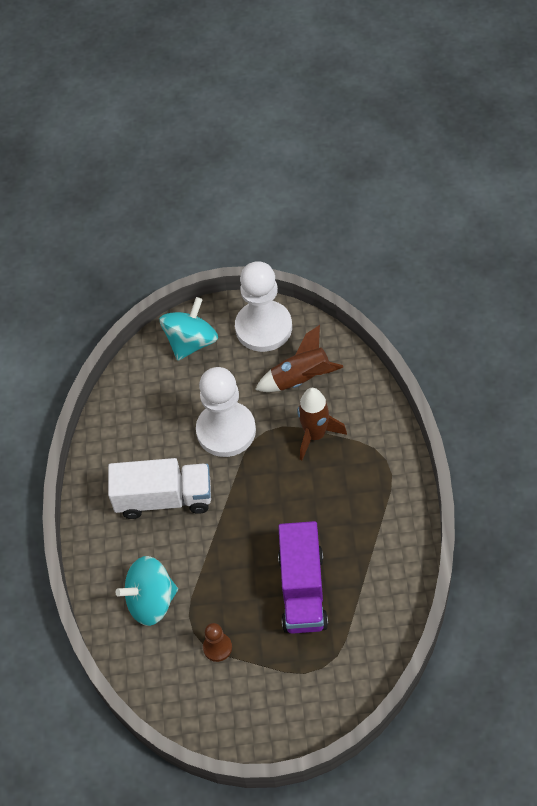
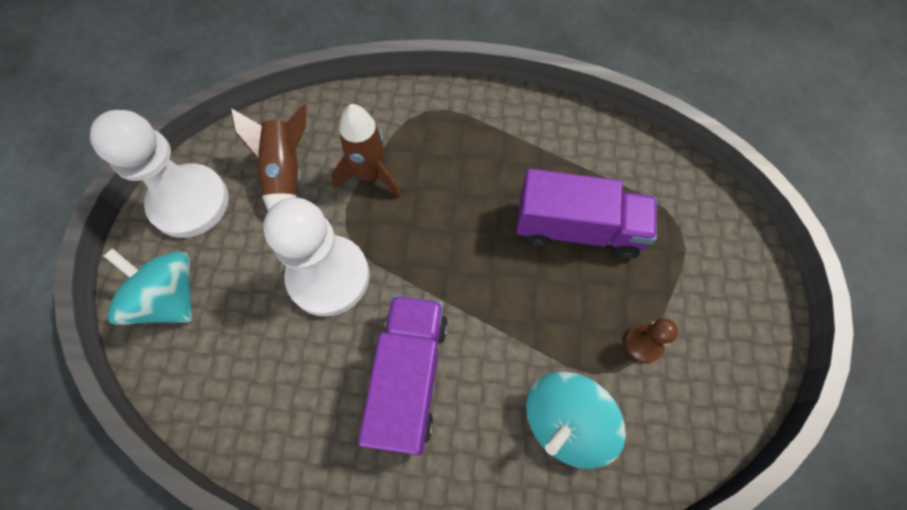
camera: 85 degrees left, 10 degrees up
(151, 601) = (565, 422): turquoise spinning top -> turquoise spinning top turned 60 degrees clockwise
(164, 499) = (409, 378): white truck -> purple truck

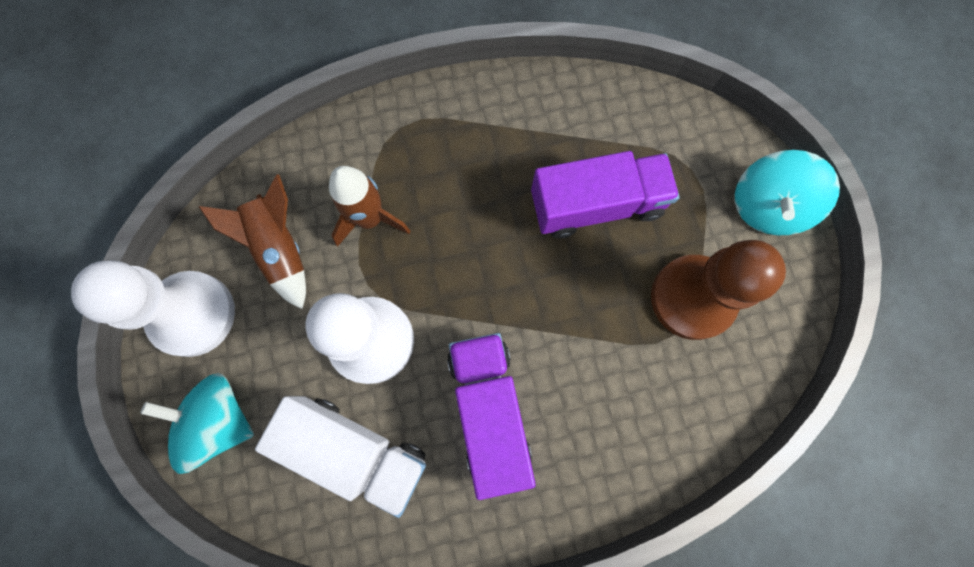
camera: 20 degrees left, 10 degrees up
(273, 369) = (356, 450): none -> white truck
(565, 422) = (646, 397): turquoise spinning top -> turquoise spinning top (766, 206)
(643, 343) = (692, 298): brown pawn -> brown pawn, size x2.23

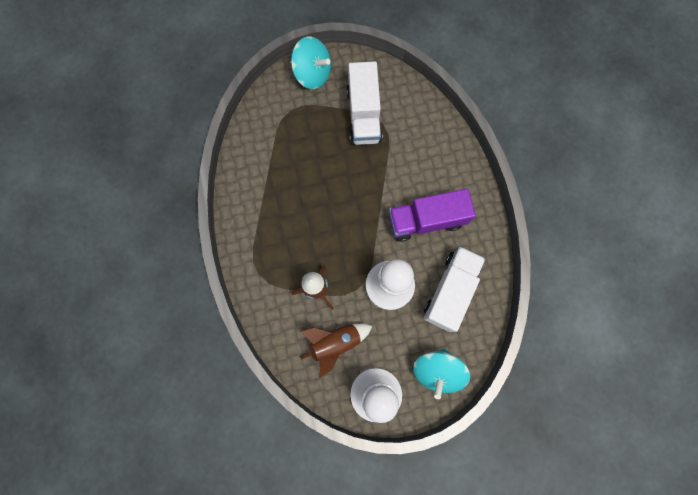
camera: 90 degrees left, 0 degrees up
(596, 205) = (310, 161): purple truck -> none
(692, 298) = (363, 115): brown pawn -> white truck

